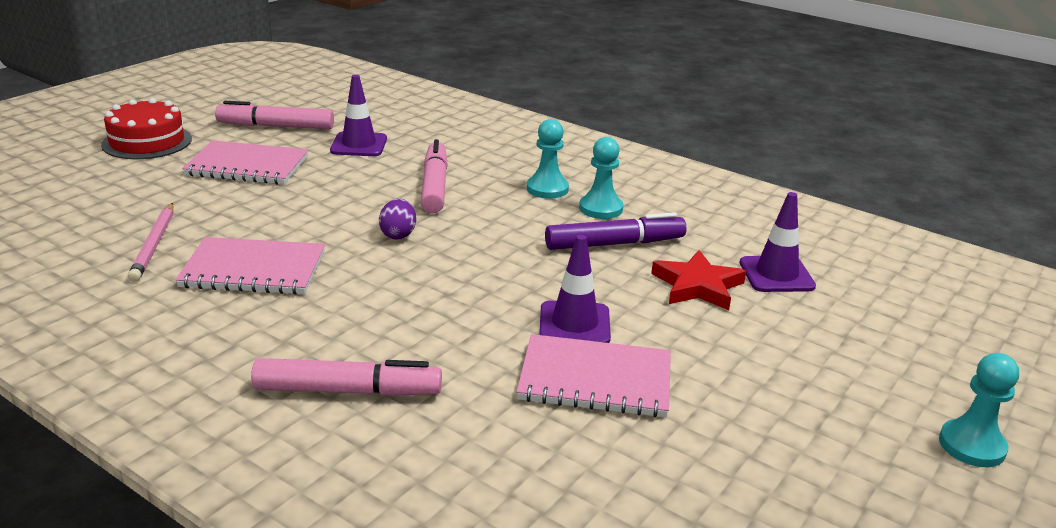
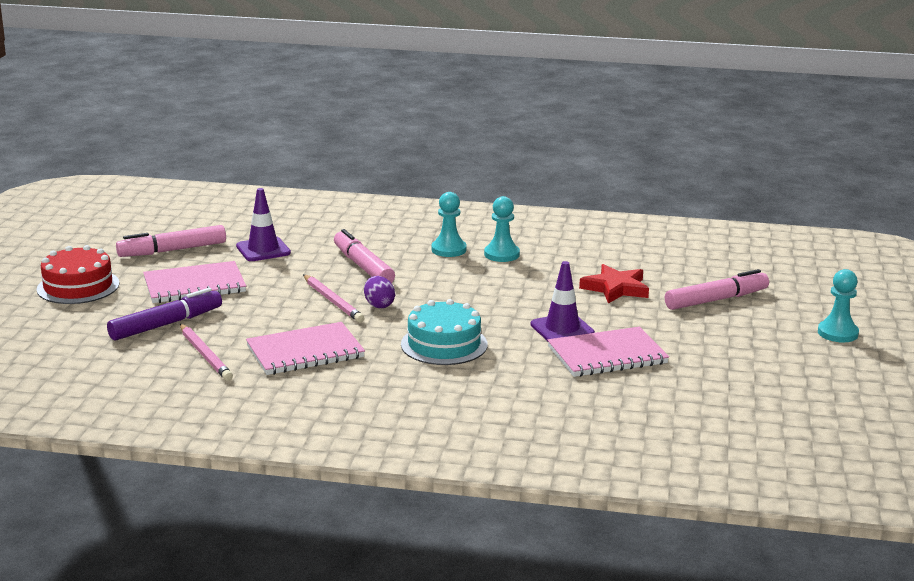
camera: 25 degrees left, 5 degrees down
(347, 391) = (465, 400): pink marker -> pink marker (716, 300)
(356, 217) = (333, 301): none -> pink pencil
(412, 304) = (444, 344): none -> turquoise cake
(614, 244) = (536, 275): purple marker -> purple marker (166, 324)
(776, 275) = (657, 270): purple traffic cone -> none

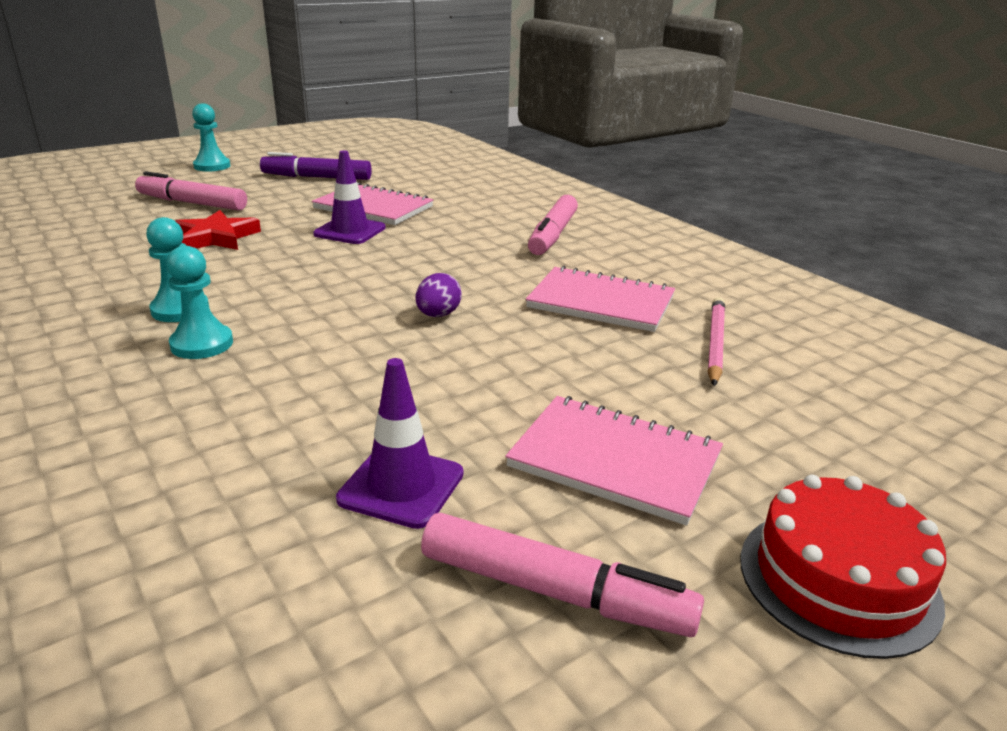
camera: 135 degrees left, 5 degrees up
(166, 324) = (727, 407): purple marker -> purple marker (317, 177)
(333, 301) = (474, 342): pink pencil -> none
(363, 266) = (343, 372): pink marker -> pink marker (553, 235)
(444, 344) = (465, 258): turquoise cake -> none

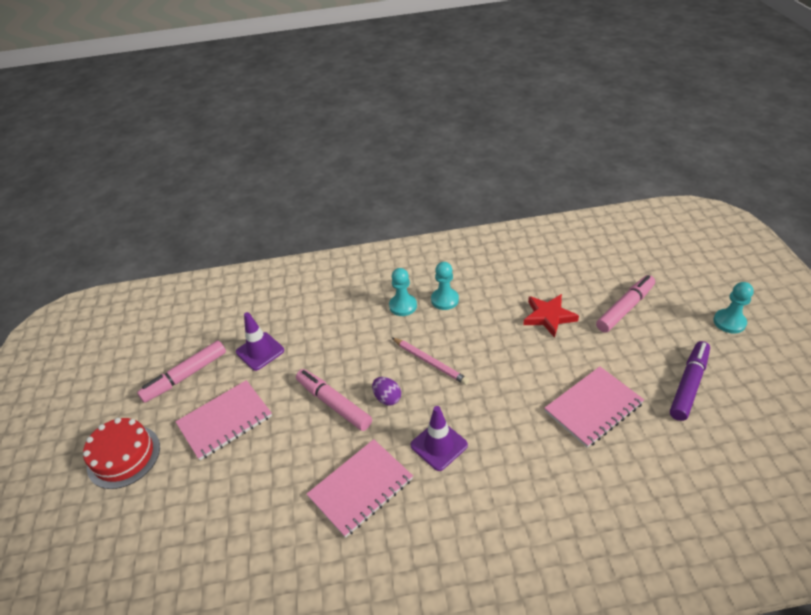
camera: 120 degrees right, 15 degrees up
(350, 231) = (541, 383): purple traffic cone -> purple traffic cone (439, 445)
(553, 235) = (492, 514): pink marker -> pink marker (334, 404)
(715, 343) = (278, 524): pink pencil -> pink pencil (430, 362)

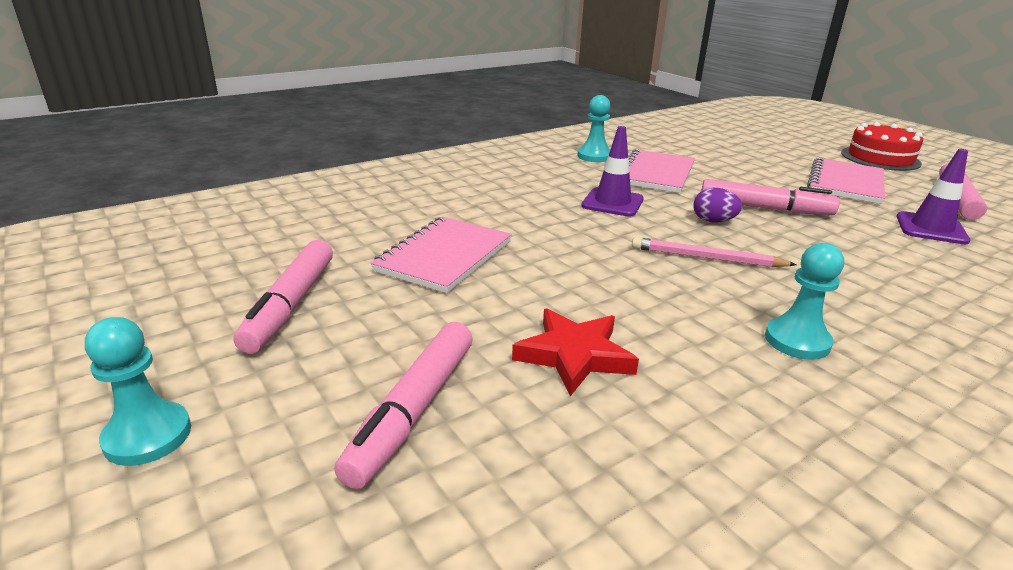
camera: 150 degrees right, 15 degrees down
(403, 306) = (851, 315): turquoise pawn -> turquoise pawn (594, 156)
(688, 385) = (291, 305): purple marker -> pink marker

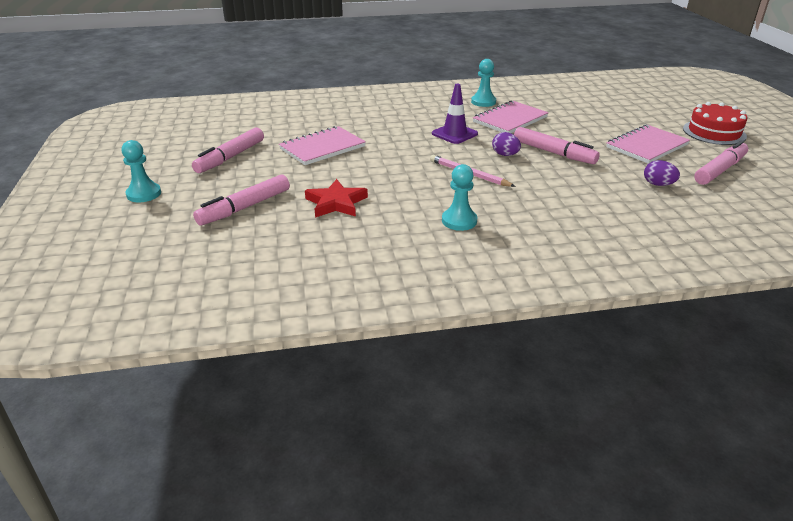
camera: 25 degrees right, 5 degrees up
(931, 228) = (658, 184): purple traffic cone -> purple egg

